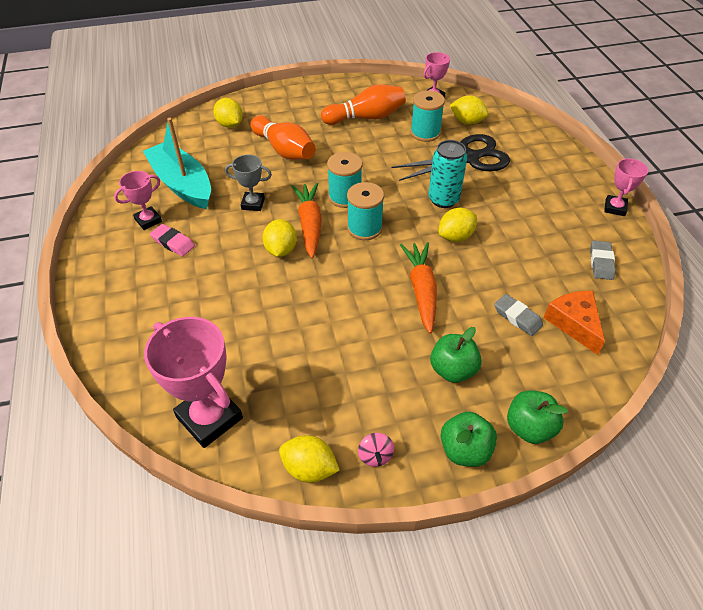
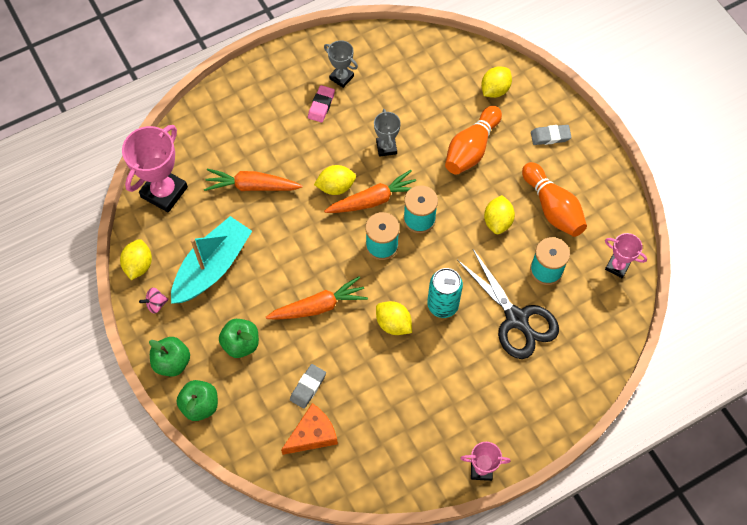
camera: 75 degrees right, 15 degrees up
(148, 220) = (341, 77): pink trophy -> grey trophy
(182, 184) = (394, 84): turquoise boat -> turquoise boat (212, 267)
(245, 322) = (252, 186): none -> orange carrot
(467, 122) = (582, 308): yellow lemon -> yellow lemon (497, 221)
(601, 262) = (395, 456): grey eraser -> grey eraser (550, 136)

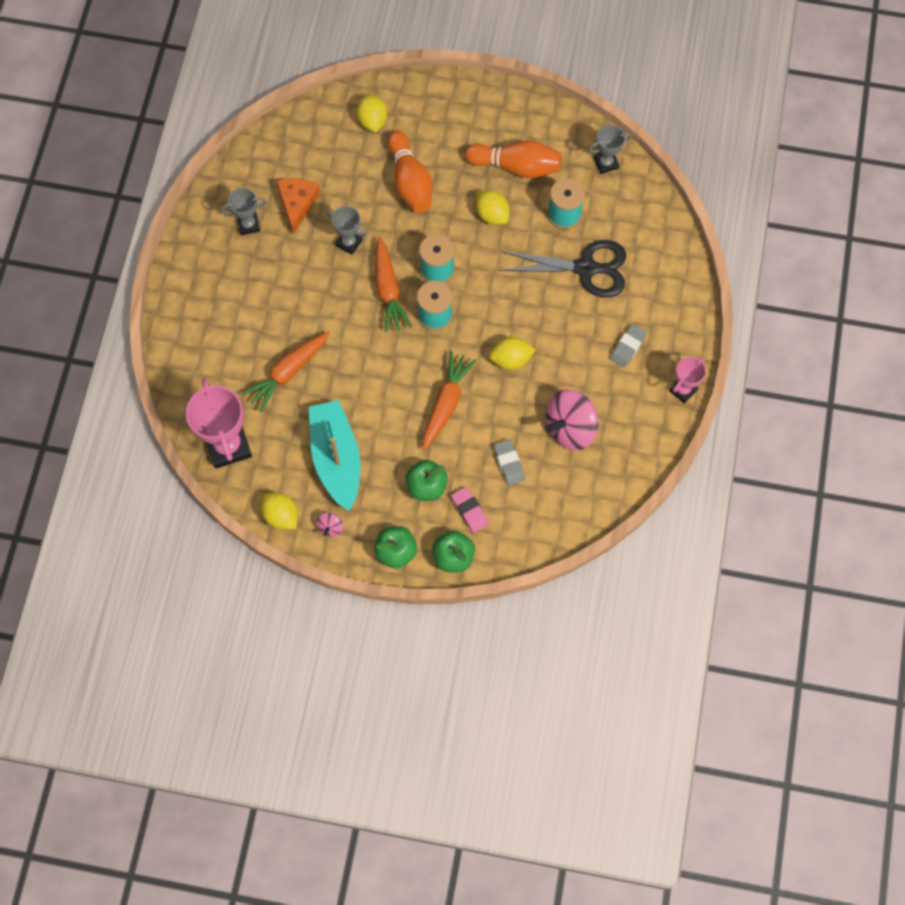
camera: 50 degrees left, 5 degrees up
(312, 434) = (551, 489): orange cheese -> orange cheese (297, 204)
(321, 105) = (261, 261): pink eraser -> pink eraser (470, 511)
(336, 187) = (349, 308): yellow lemon -> none
(373, 200) = (388, 290): orange carrot -> orange carrot turned 150 degrees clockwise
(375, 409) = (570, 428): none -> pink spinning top
(442, 305) = (527, 311): turquoise can -> none
(550, 136) = (453, 116): grey eraser -> grey eraser (628, 347)
(617, 266) = (606, 163): pink trophy -> grey trophy

